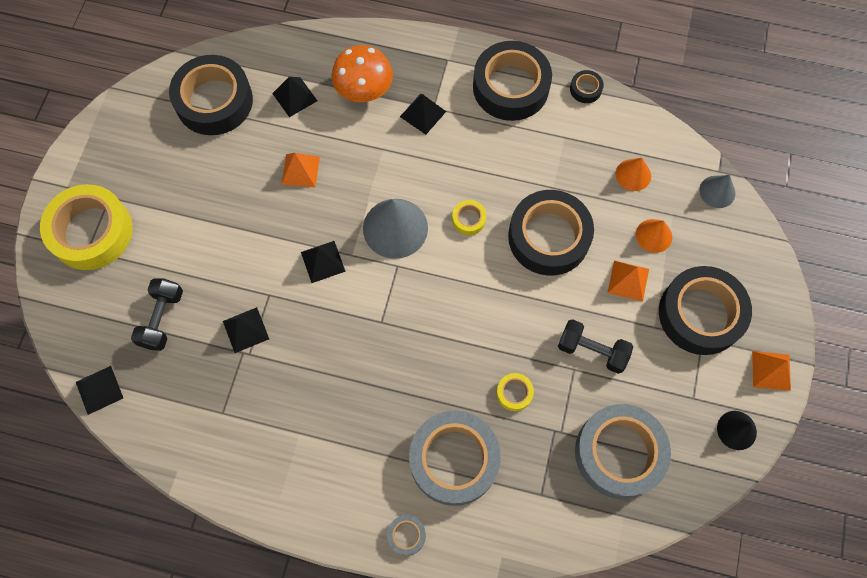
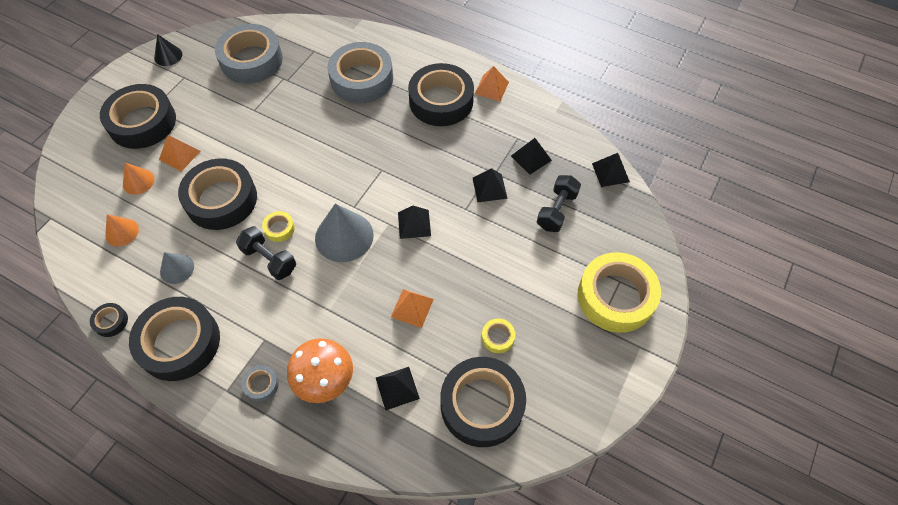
camera: 165 degrees left, 10 degrees down
(335, 449) = (441, 101): none -> black tape
(406, 535) = (408, 49): grey tape -> grey tape (261, 385)
(423, 114) = (277, 336): black pyramid -> black pyramid (531, 158)
(514, 393) = (303, 105): yellow tape -> yellow tape (498, 337)
(592, 350) = (234, 118): black dumbbell -> black dumbbell (269, 259)
(717, 191) = (64, 202): grey cone -> grey cone (177, 268)
(771, 370) = (120, 80): orange pyramid -> orange pyramid (491, 88)

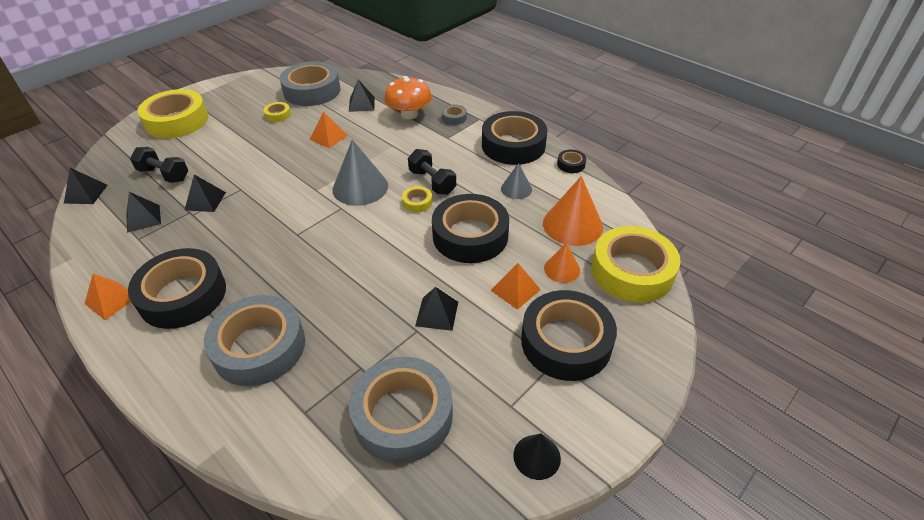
camera: 165 degrees left, 15 degrees down
(76, 191) = (632, 271): none -> yellow tape
(122, 232) = (572, 225): orange cone -> orange cone, size x1.79
(414, 224) = (293, 186): black pyramid -> black pyramid (437, 313)
(482, 405) = (312, 91): black tape -> grey tape
(556, 210) = (164, 175): black dumbbell -> black dumbbell turned 75 degrees clockwise

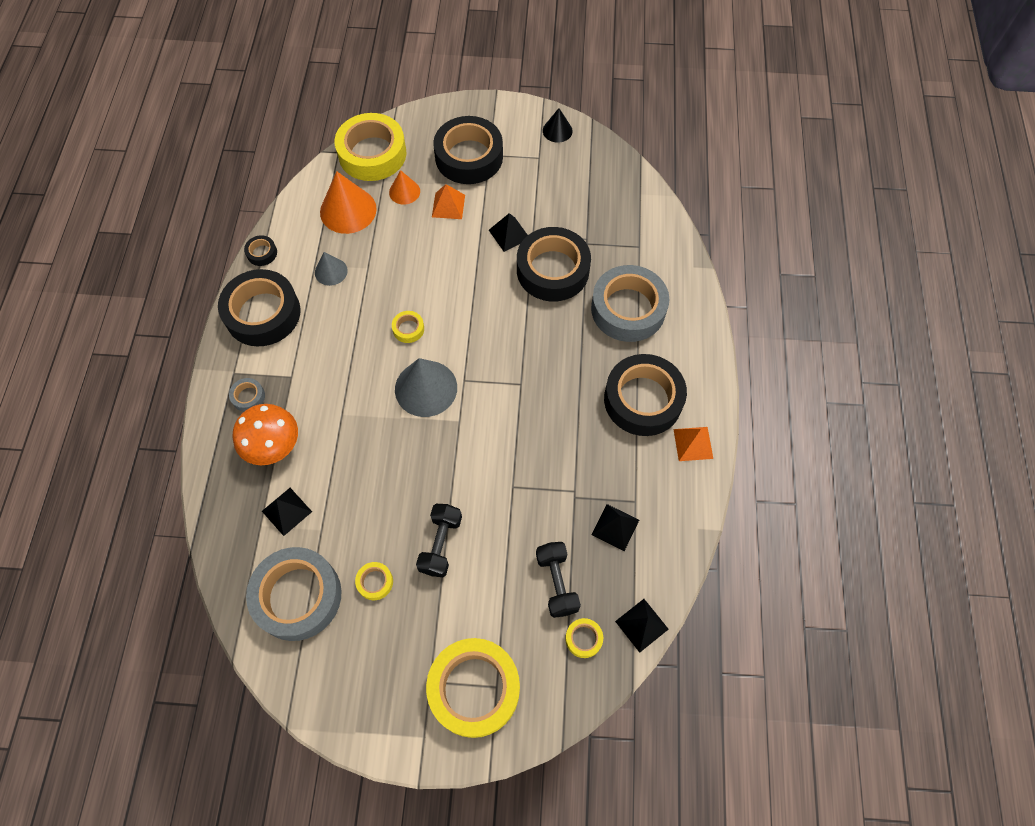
camera: 130 degrees left, 20 degrees up
(124, 168) = (583, 639): none -> yellow tape
(205, 201) = (551, 499): black pyramid -> none
(328, 137) = (374, 486): orange pyramid -> none
(403, 415) = (593, 200): grey tape -> none
(432, 182) = (372, 338): black dumbbell -> black dumbbell (441, 544)
(470, 236) = (417, 265): black tape -> black tape (553, 270)

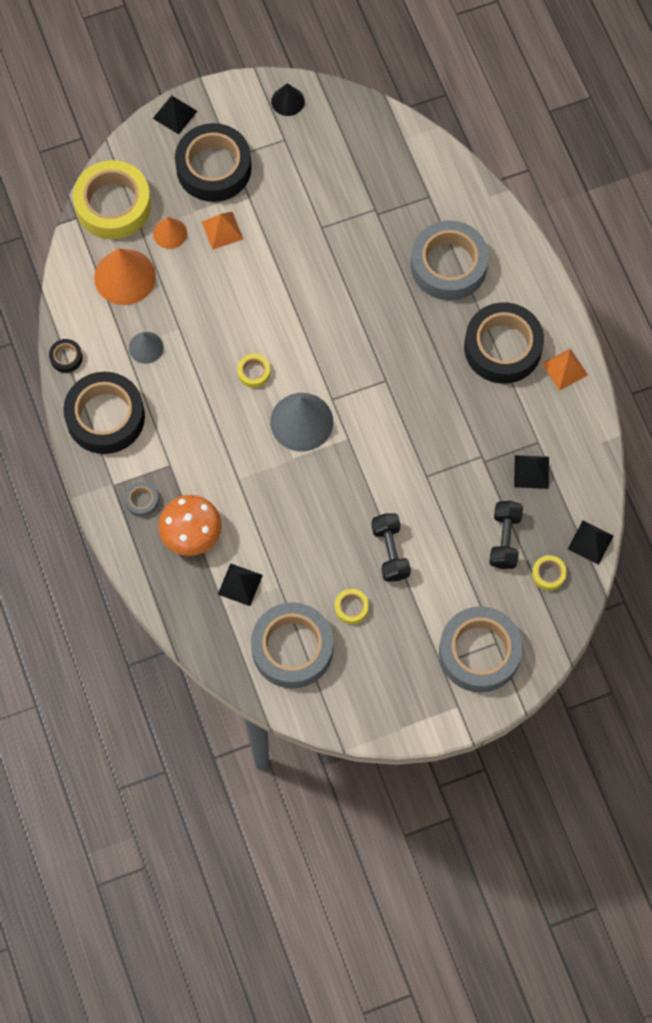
camera: 25 degrees left, 5 degrees up
(474, 689) = (479, 652): yellow tape -> grey tape
(509, 234) = (298, 235): black pyramid -> black pyramid (175, 114)
(553, 270) = (359, 255): black tape -> none
(557, 583) = (505, 539): black dumbbell -> black dumbbell turned 45 degrees clockwise

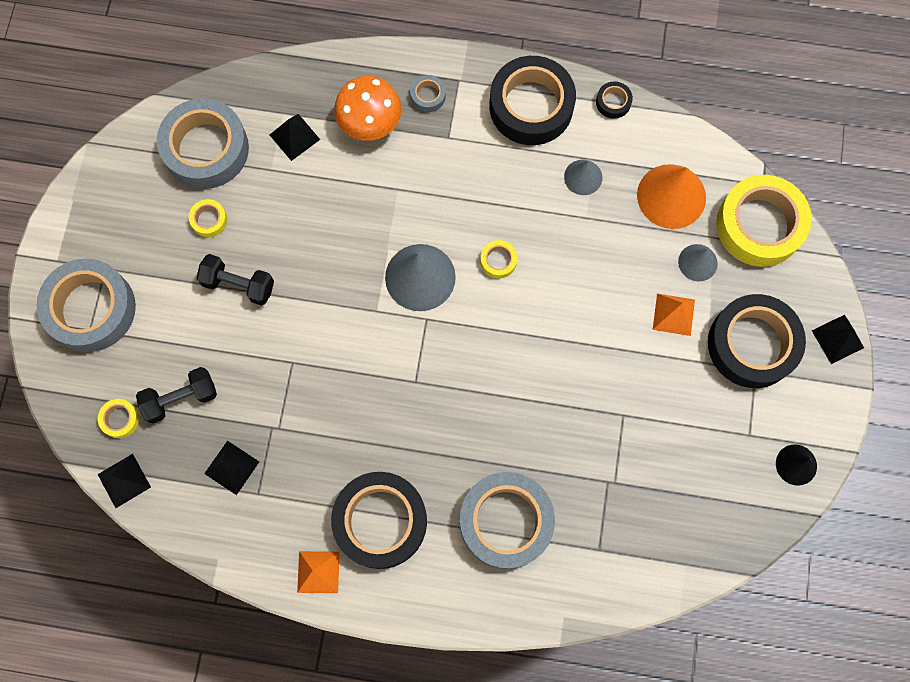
camera: 120 degrees right, 5 degrees up
(170, 233) = (697, 262): orange cone -> grey cone
(505, 539) = (181, 398): black dumbbell -> black dumbbell turned 60 degrees counterclockwise

